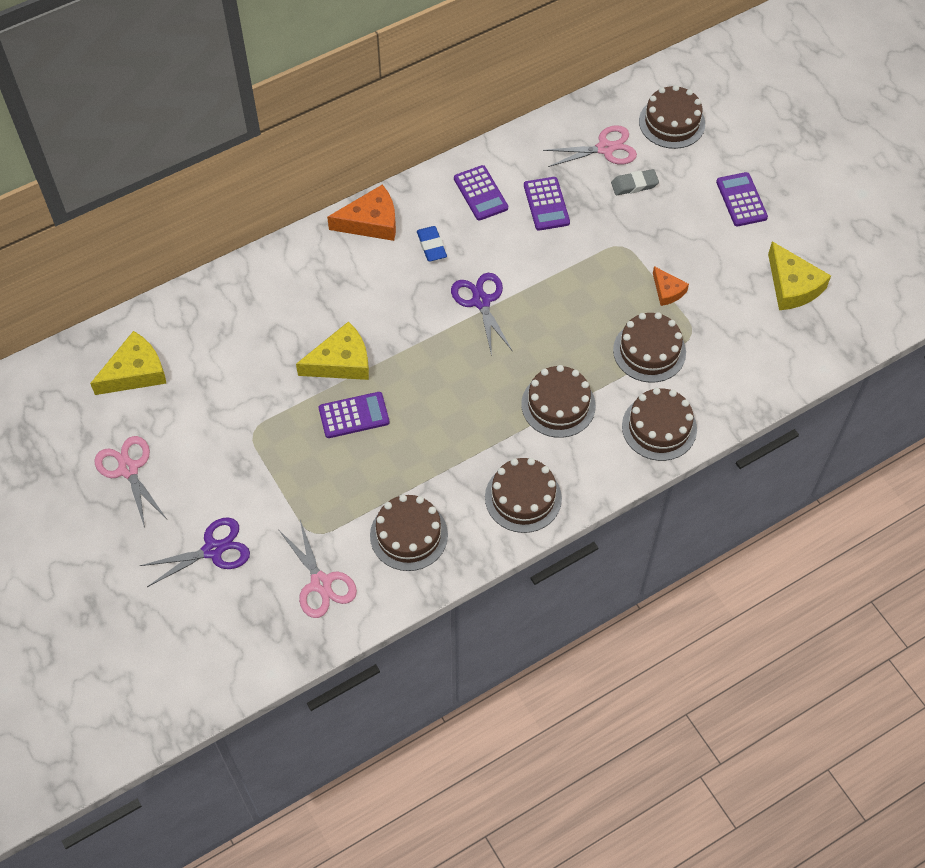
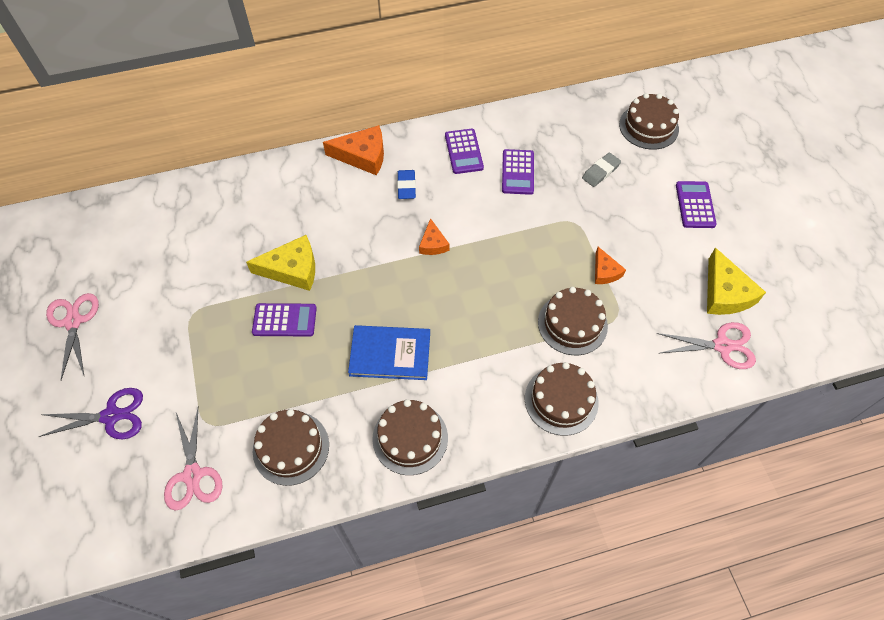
camera: 15 degrees right, 0 degrees up
(135, 372) = (117, 238): yellow cheese -> none
(475, 423) = (390, 354): none -> blue book
(481, 301) = (433, 243): purple scissors -> orange cheese
(558, 405) = (472, 355): brown cake -> none
(605, 148) = (583, 136): pink scissors -> pink scissors (722, 346)
(634, 185) = (600, 172): grey eraser -> grey eraser turned 45 degrees counterclockwise

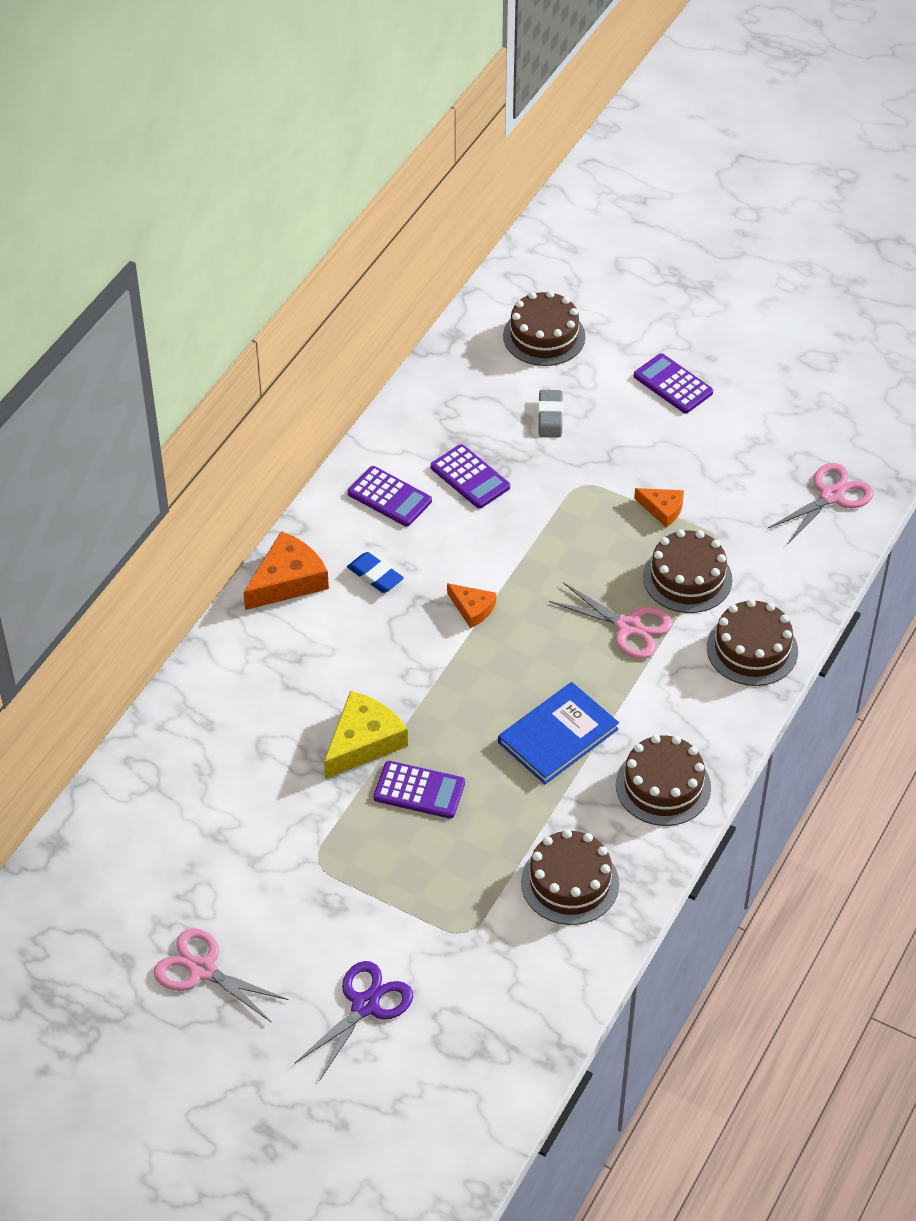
camera: 45 degrees left, 10 degrees down
(193, 475) = (511, 979): pink scissors -> pink scissors (628, 627)
(284, 320) = (419, 790): purple calculator -> purple calculator turned 60 degrees clockwise
(725, 293) = (785, 447): yellow cheese -> none

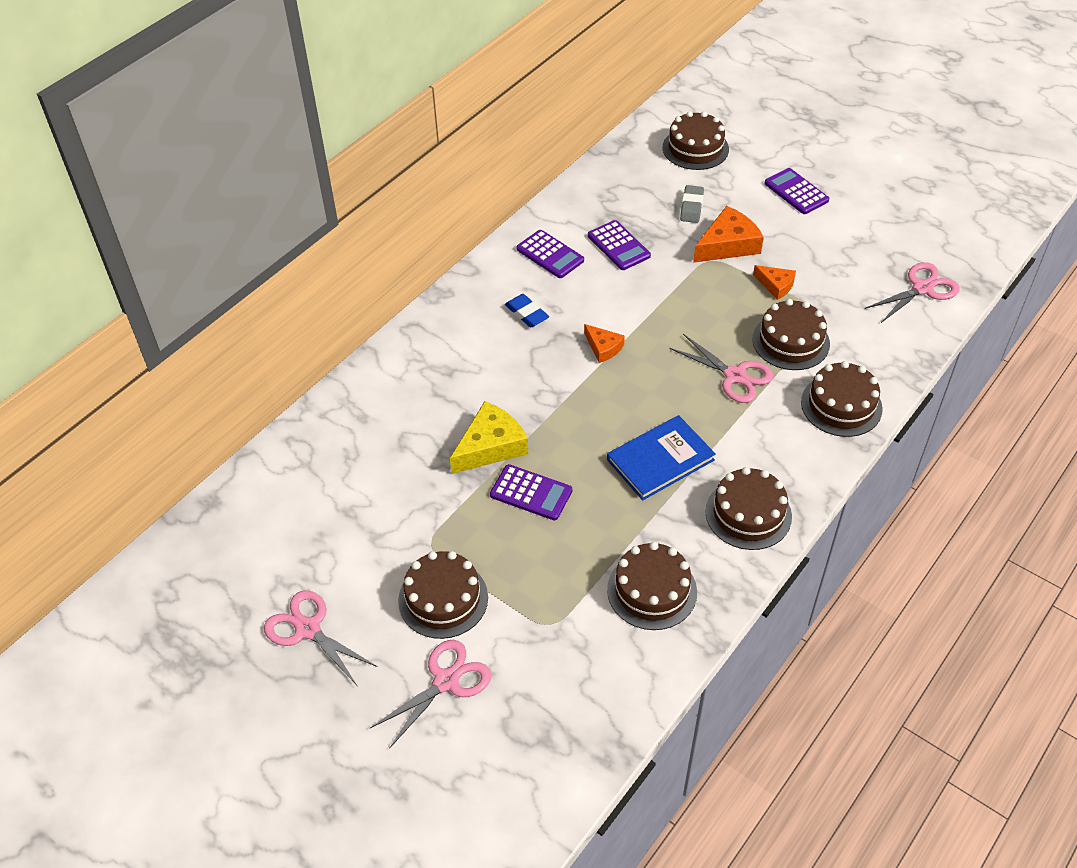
camera: 10 degrees right, 0 degrees up
(288, 580) = (454, 310): orange cheese -> orange cheese (728, 245)
(344, 919) = (443, 599): none -> brown cake
(365, 1005) = (446, 681): purple scissors -> pink scissors

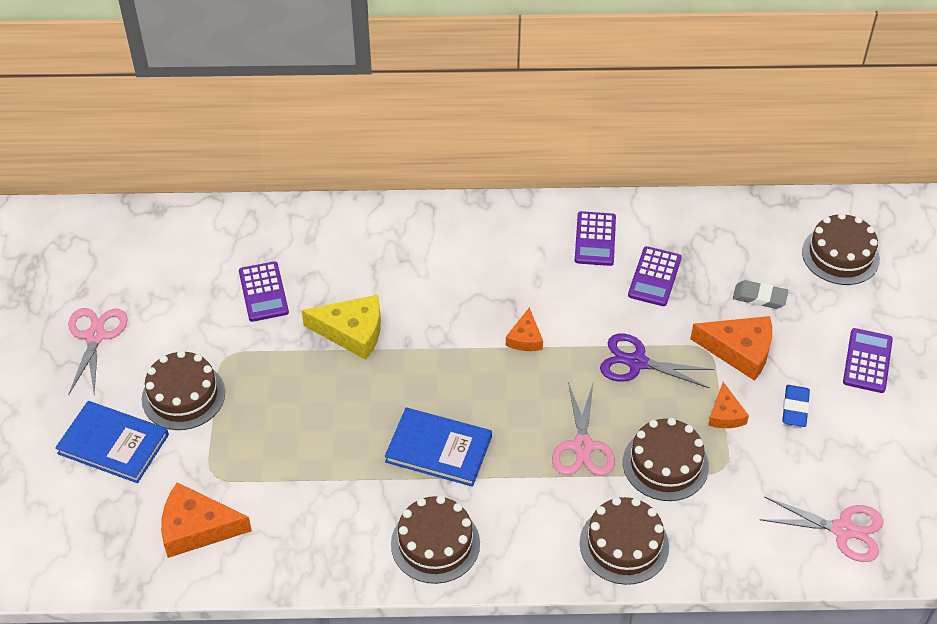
camera: 50 degrees right, 0 degrees up
(446, 681) = (113, 444): pink scissors -> blue book
(526, 313) = (513, 266): blue eraser -> blue eraser (795, 408)
(531, 493) = (328, 386): purple calculator -> purple calculator (263, 292)
(595, 666) = (197, 528): none -> orange cheese
(652, 590) = (299, 522): brown cake -> none
(687, 302) = (637, 362): none -> purple scissors
(691, 207) = (759, 297): grey eraser -> grey eraser turned 45 degrees clockwise

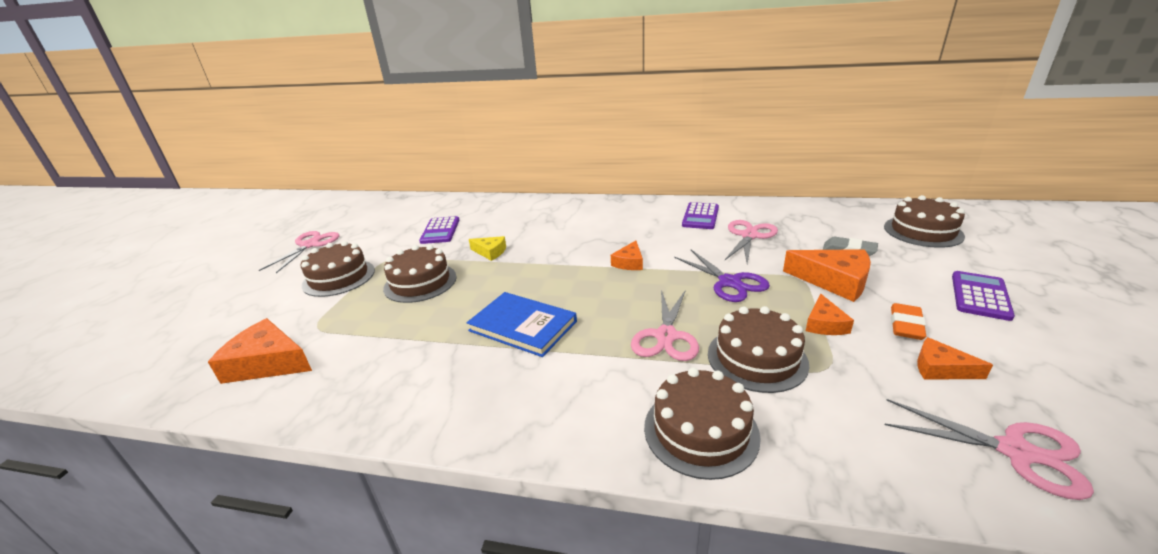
camera: 15 degrees right, 20 degrees down
(113, 444) = (261, 301): blue book -> none
(352, 332) = (490, 252): yellow cheese -> yellow cheese, size x0.58
(435, 543) = (480, 402): brown cake -> brown cake (420, 282)
(637, 362) = (729, 282): purple scissors -> purple scissors turned 150 degrees counterclockwise
(654, 277) = (749, 236): purple calculator -> pink scissors
(795, 408) = (906, 325): blue eraser -> orange eraser
(812, 457) = (941, 368): none -> orange cheese

